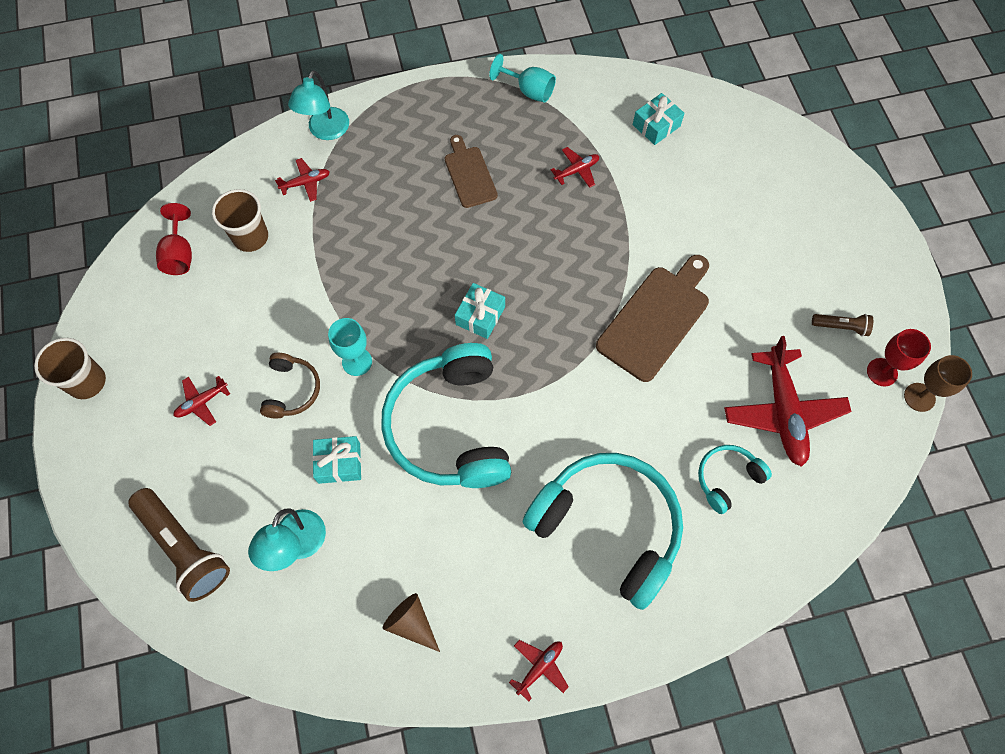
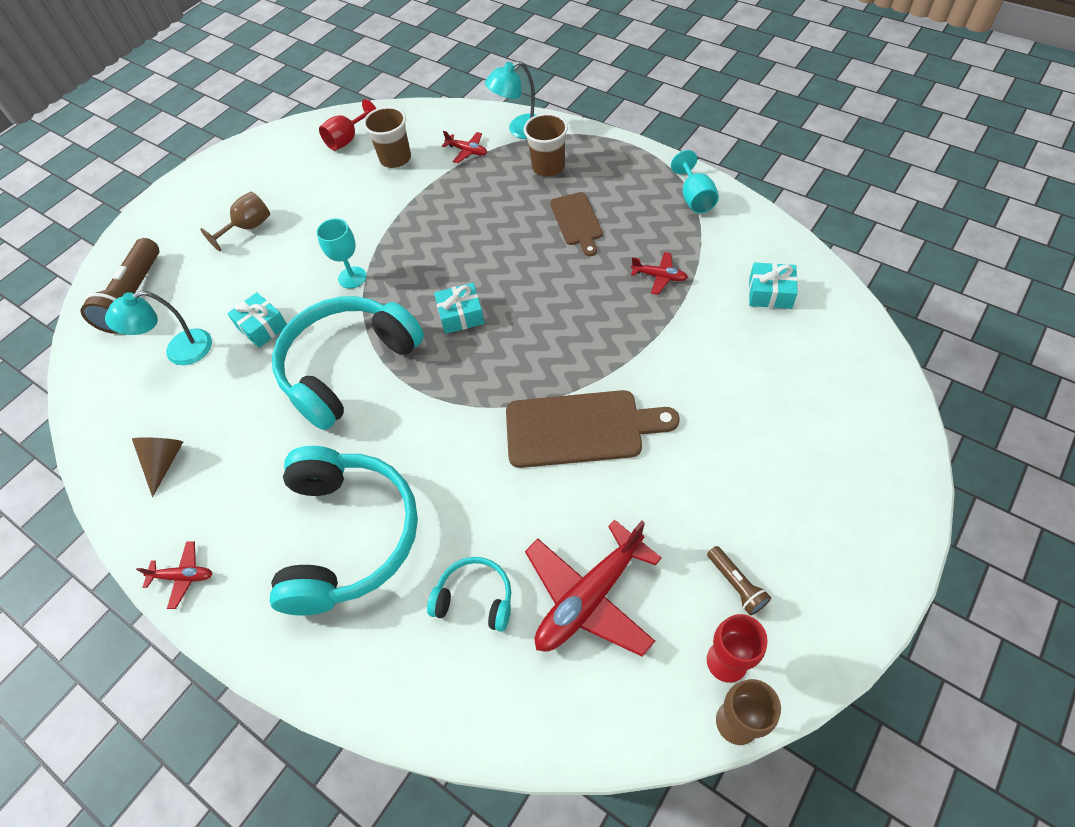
camera: 55 degrees right, 10 degrees down
(87, 382) = (217, 170): brown cup -> brown cup (548, 167)
(202, 402) = (248, 227): red plane -> brown goblet
(292, 390) = (297, 262): brown headphones -> none
(469, 174) = (577, 221): brown cutting board -> brown cutting board turned 135 degrees clockwise

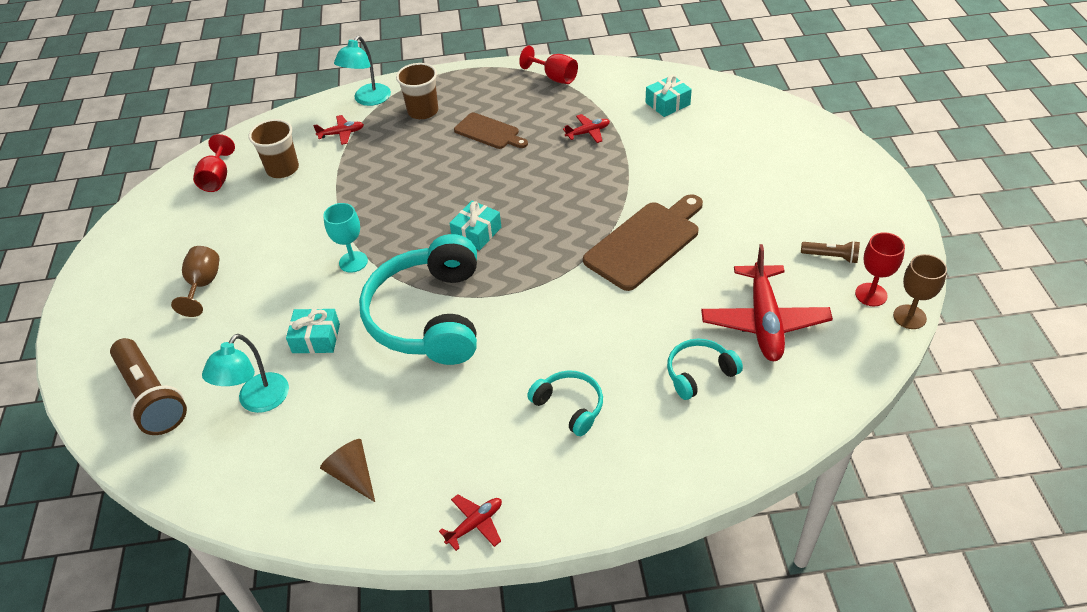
camera: 45 degrees left, 10 degrees down
(348, 536) = (569, 406): turquoise headphones -> turquoise headphones, size x0.47
(694, 198) = (554, 77): turquoise goblet -> red goblet

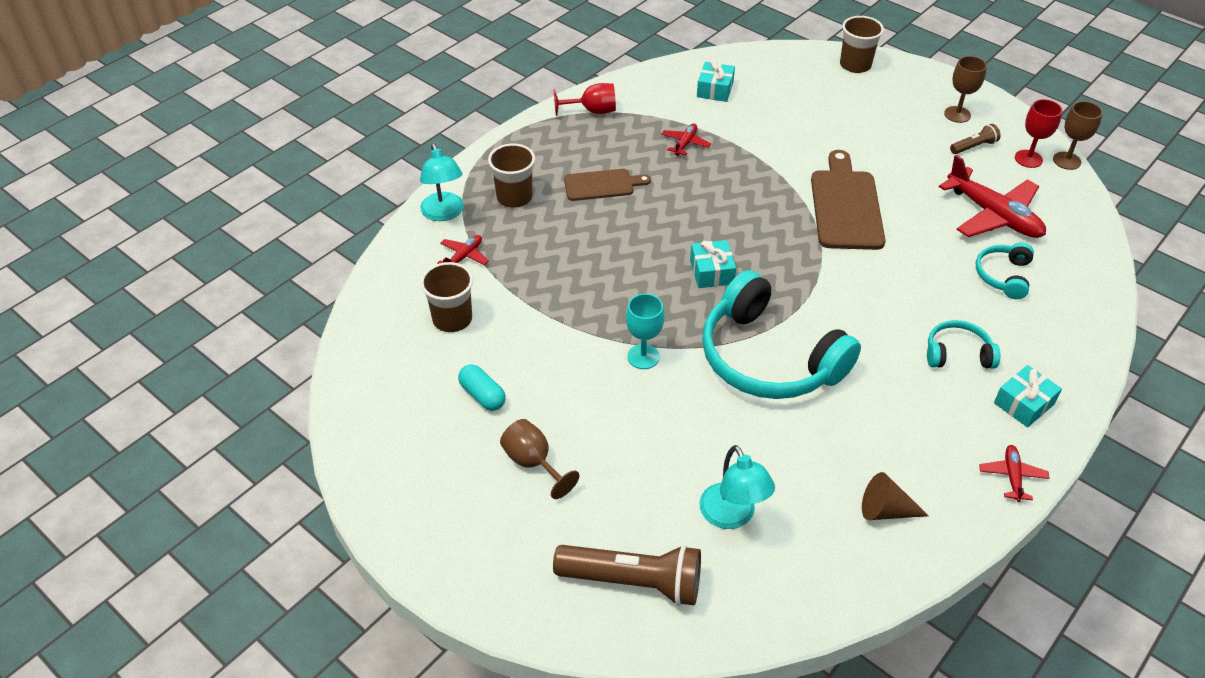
camera: 45 degrees left, 0 degrees up
(217, 178) = (395, 365): red goblet -> none
(234, 226) = (482, 395): none -> turquoise capsule
(316, 338) = (704, 436): turquoise gift -> turquoise gift (1023, 404)
(817, 138) = (855, 65): none -> brown cup
(855, 223) = (957, 114): none -> brown goblet

